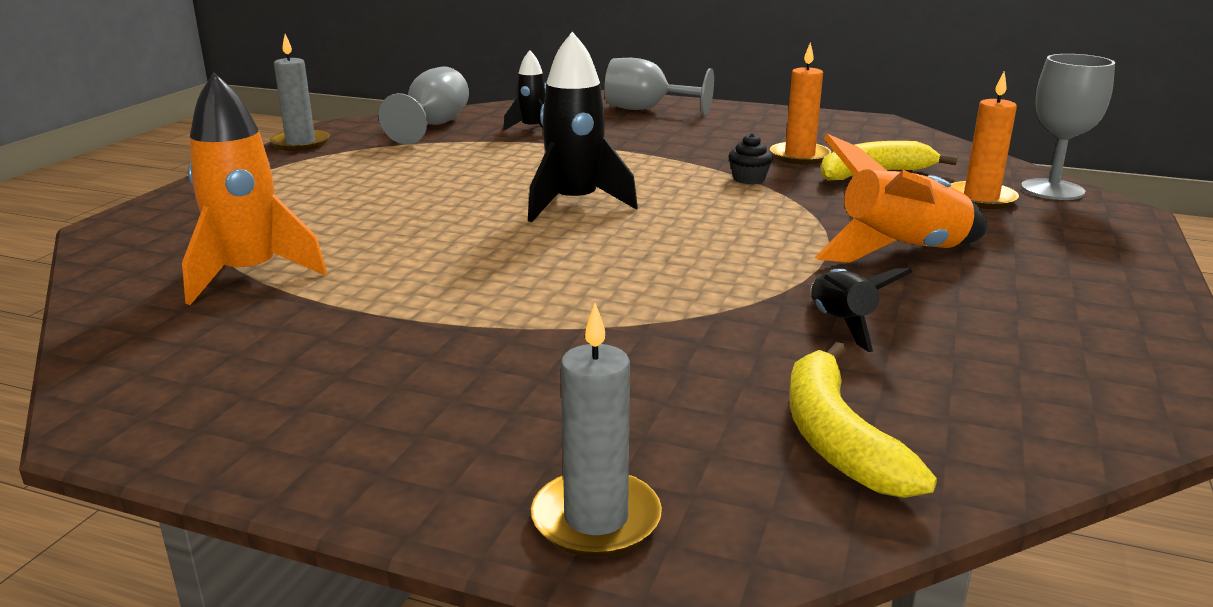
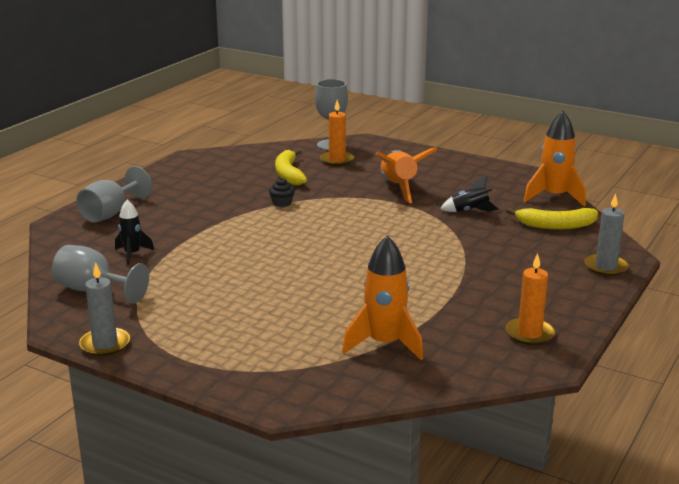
camera: 80 degrees left, 0 degrees up
(574, 204) = (303, 251): black rocket -> none
(799, 156) = (248, 185): orange candle -> orange candle (529, 334)
(1045, 437) = (554, 197): none -> orange rocket

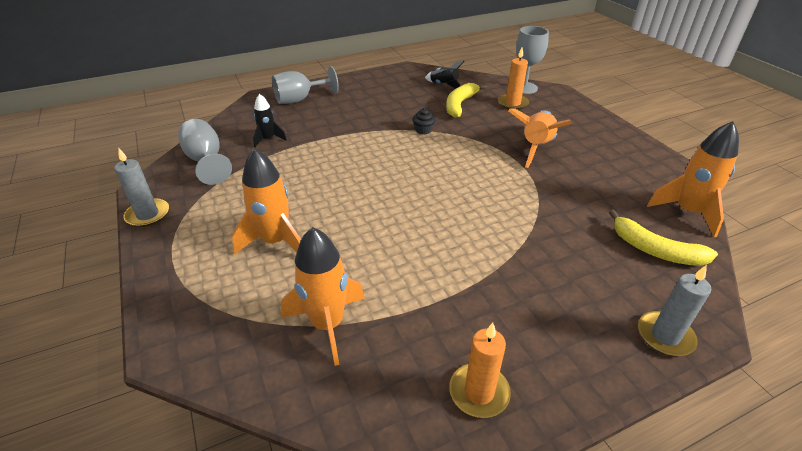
camera: 35 degrees right, 15 degrees up
(265, 317) = (275, 241): none -> orange rocket
(470, 211) = (578, 196): black rocket -> black rocket (443, 85)

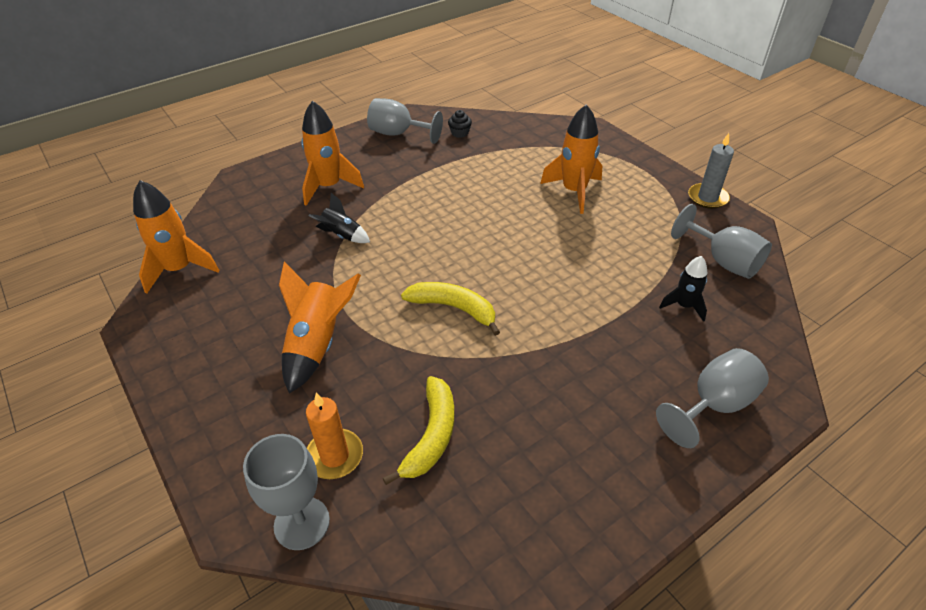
camera: 170 degrees right, 5 degrees up
(327, 324) = (500, 149): orange rocket -> orange rocket (329, 186)
(423, 130) = (480, 357): black cupcake -> black cupcake (460, 133)
(443, 85) = (470, 506): black rocket -> black rocket (342, 235)
(479, 392) = (398, 134): orange candle -> grey goblet
(655, 250) = (240, 226): yellow banana -> yellow banana (454, 308)
(665, 336) = (271, 170): grey candle -> none

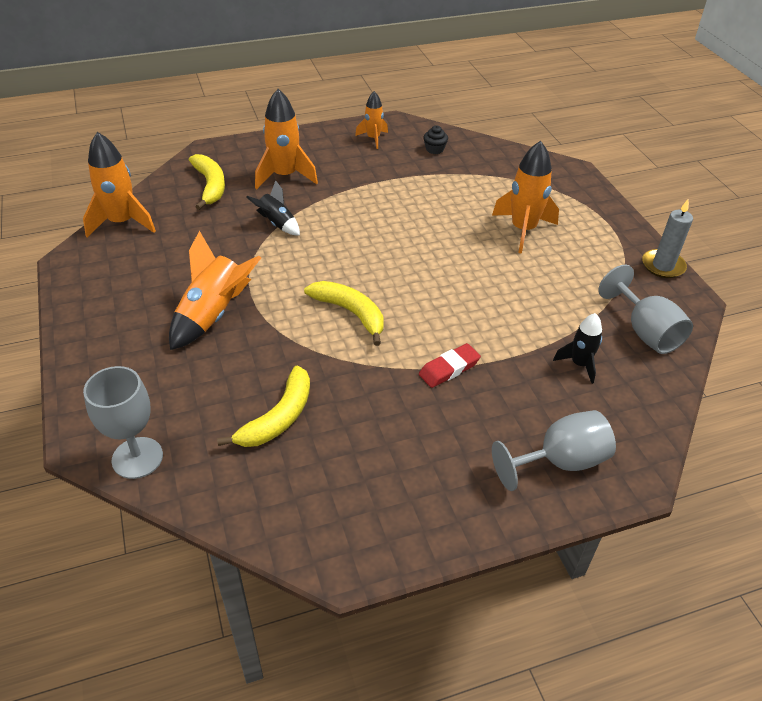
camera: 15 degrees right, 0 degrees up
(258, 211) = (210, 186): none -> yellow banana
(334, 456) = (187, 412): orange candle -> none
(398, 134) = (373, 138): grey goblet -> orange rocket
(571, 340) = (449, 368): none -> red eraser

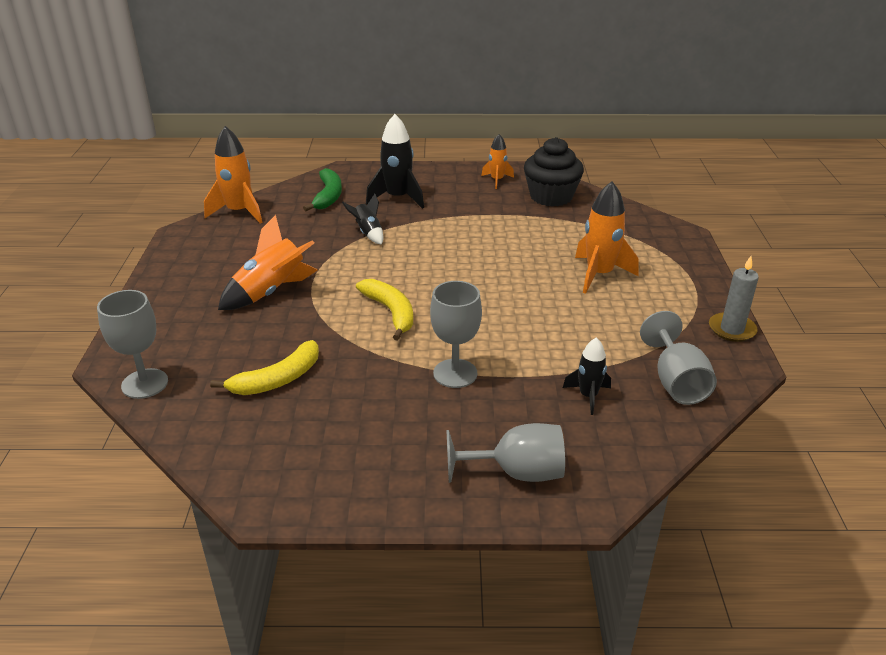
camera: 20 degrees right, 10 degrees down
(210, 186) = (328, 196): yellow banana -> green banana
(285, 176) = (397, 198): orange rocket -> black rocket
(434, 149) = (551, 196): black cupcake -> black cupcake, size x2.39
(449, 368) = (455, 373): red eraser -> grey goblet

